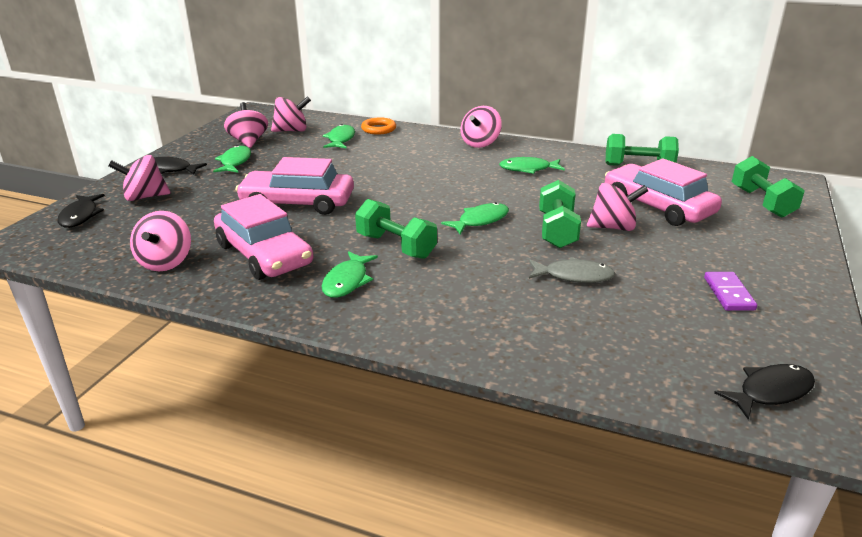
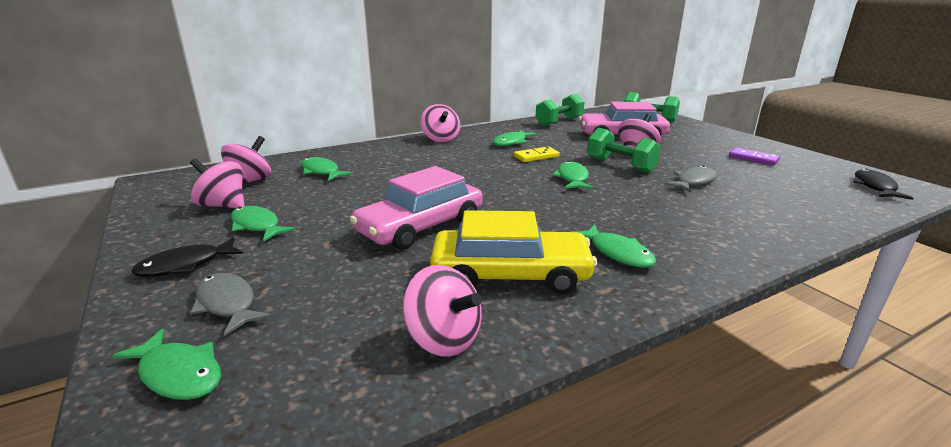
camera: 50 degrees left, 5 degrees down
(80, 216) = (178, 374): black fish -> green fish
(145, 197) = (227, 304): pink spinning top -> grey fish
(264, 254) = (510, 274): pink car -> yellow car
(378, 129) = (336, 155): orange ring -> none
(396, 246) = (575, 216): green dumbbell -> none
(509, 190) = (536, 156): none -> yellow domino

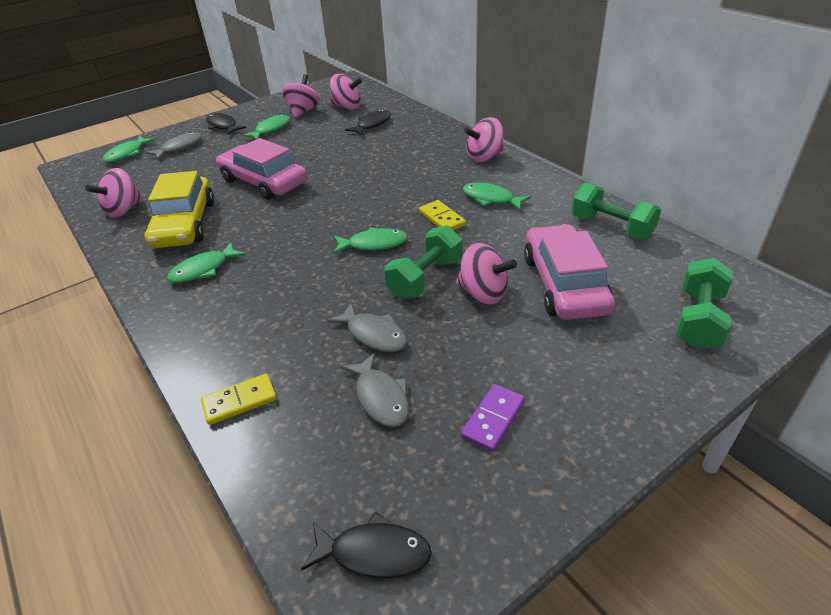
camera: 85 degrees right, 15 degrees up
(321, 171) = (372, 124): green fish -> black fish
(757, 182) = (381, 397): none -> grey fish
(798, 225) = (239, 401): none -> yellow domino

